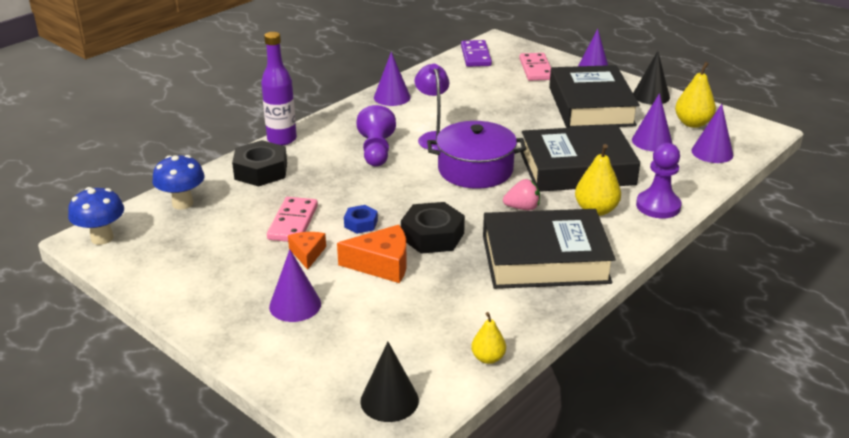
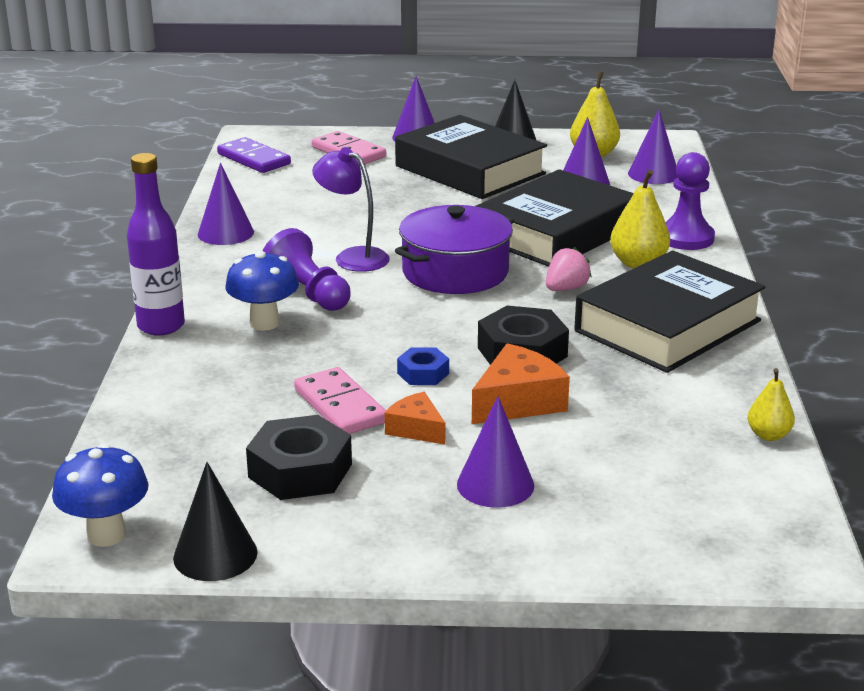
camera: 40 degrees left, 5 degrees down
(182, 203) = (152, 447): blue mushroom -> blue mushroom (264, 323)
(261, 171) = (196, 370): black nut -> black nut (300, 471)
(389, 400) = (749, 519): black cone -> black cone (215, 555)

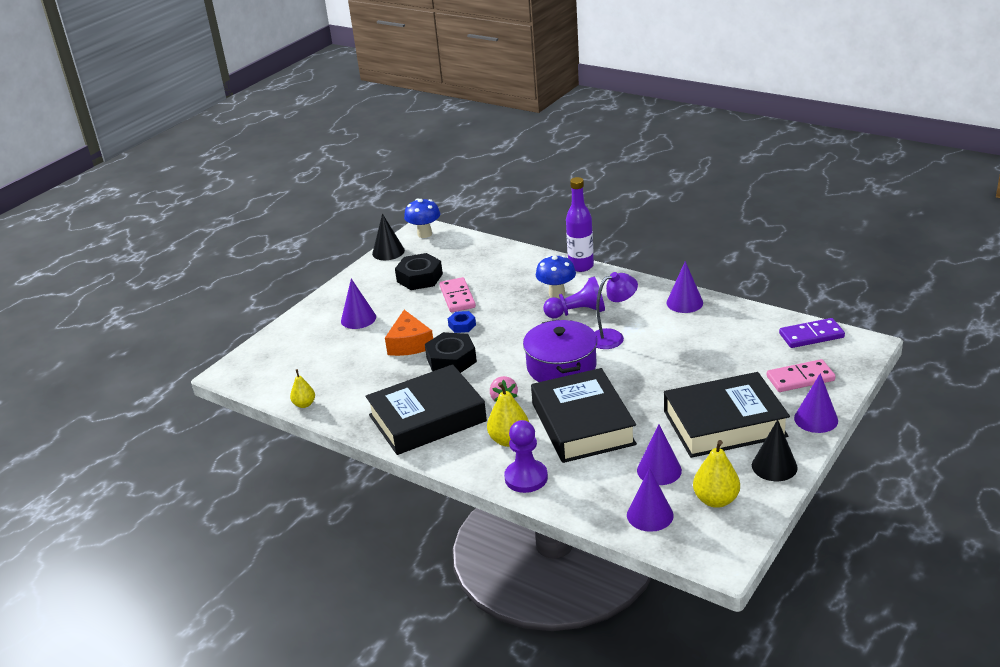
camera: 125 degrees right, 5 degrees up
(340, 406) = (457, 297): pink domino -> pink domino turned 75 degrees clockwise
(416, 429) = (418, 311): orange cheese -> none
(667, 326) = (427, 418): black book -> black book turned 75 degrees clockwise

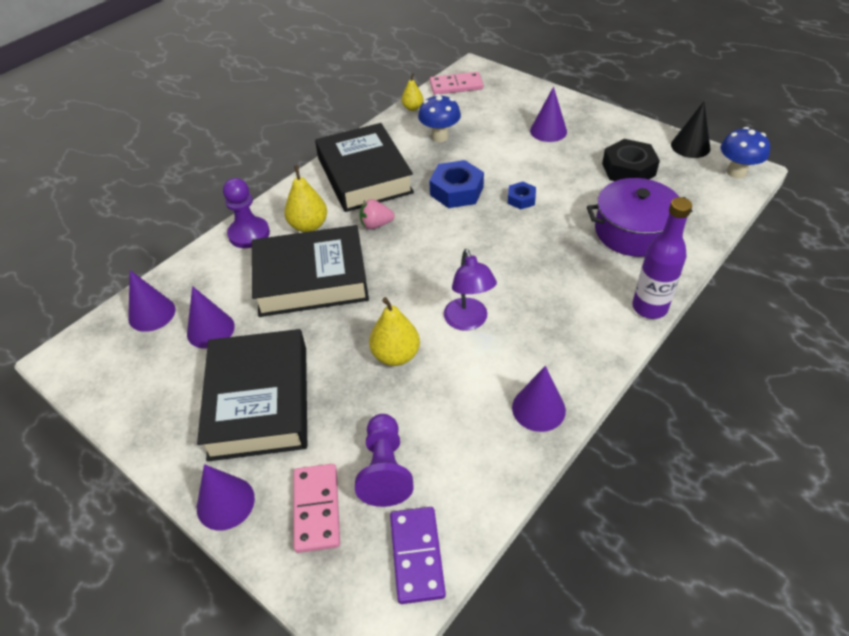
camera: 95 degrees right, 15 degrees up
(409, 344) = (494, 164): orange cheese -> none
(451, 360) = (456, 191): black nut -> blue nut
(457, 297) = (582, 197): pink domino -> pink domino (456, 86)
(557, 294) = (579, 279): blue mushroom -> blue mushroom (439, 137)
(561, 367) = (419, 271): purple pot -> purple pot (633, 231)
(577, 312) = (532, 294): purple pawn -> purple pawn (385, 469)
(716, 500) = (142, 368): yellow pear -> yellow pear (396, 355)
(774, 466) = (164, 433): black cone -> none

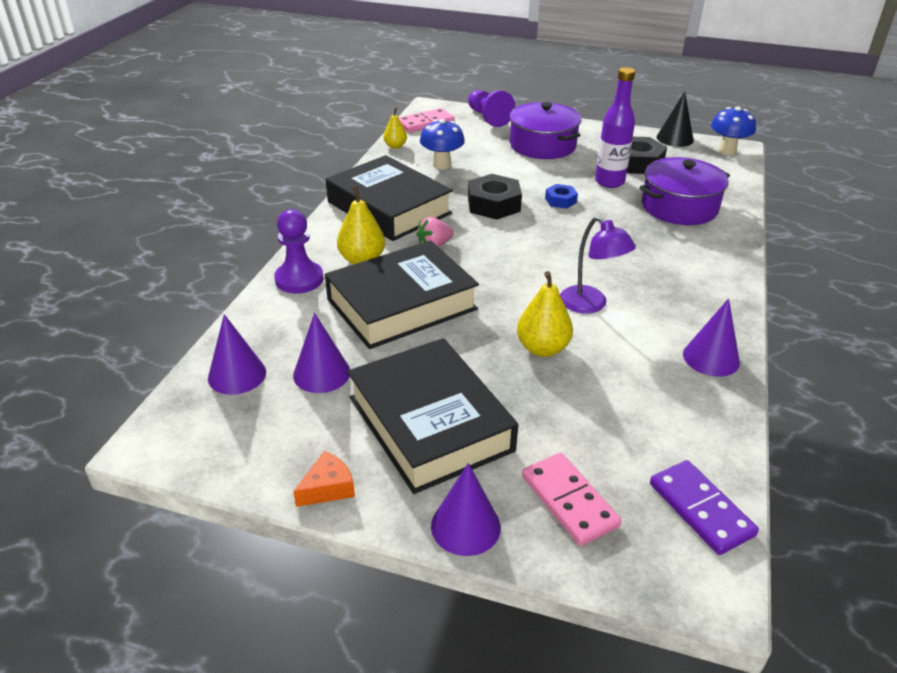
camera: 25 degrees left, 10 degrees down
(152, 435) = (328, 488): none -> orange cheese
(385, 469) = (610, 446): purple pawn -> purple pawn (488, 118)
(456, 191) = (493, 204): blue nut -> black nut
(548, 131) = (542, 145): purple cone -> purple pot
(649, 307) = (740, 260): purple bottle -> purple bottle (609, 182)

